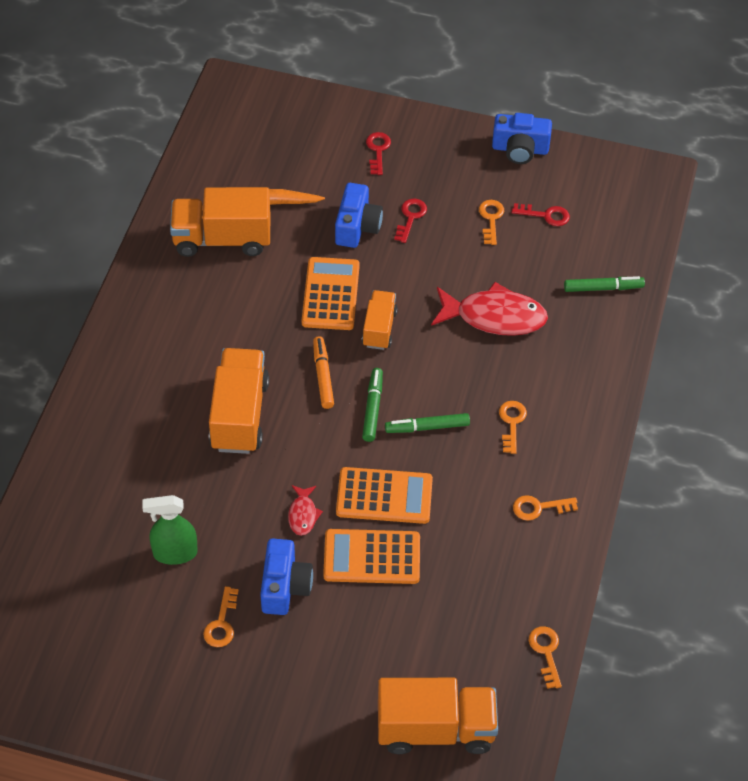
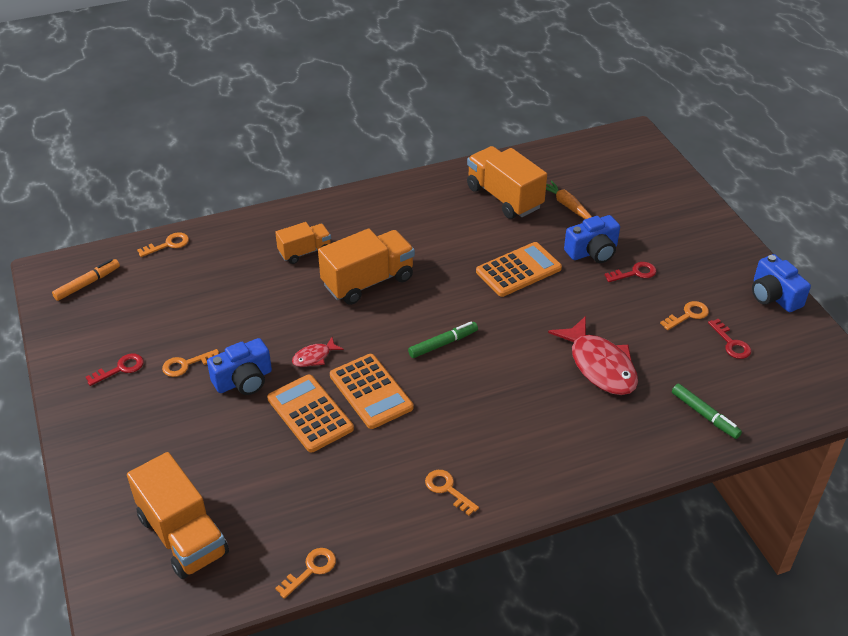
camera: 55 degrees right, 10 degrees down
(175, 553) = (225, 311): green spray bottle -> none
(323, 376) = (444, 304): orange marker -> orange marker (87, 284)
(378, 150) = (672, 226): red key -> red key (120, 369)
(379, 328) = (517, 310): orange truck -> orange truck (305, 252)
(427, 427) = (456, 382): green marker -> none
(511, 423) = (511, 429): orange key -> orange key (168, 244)

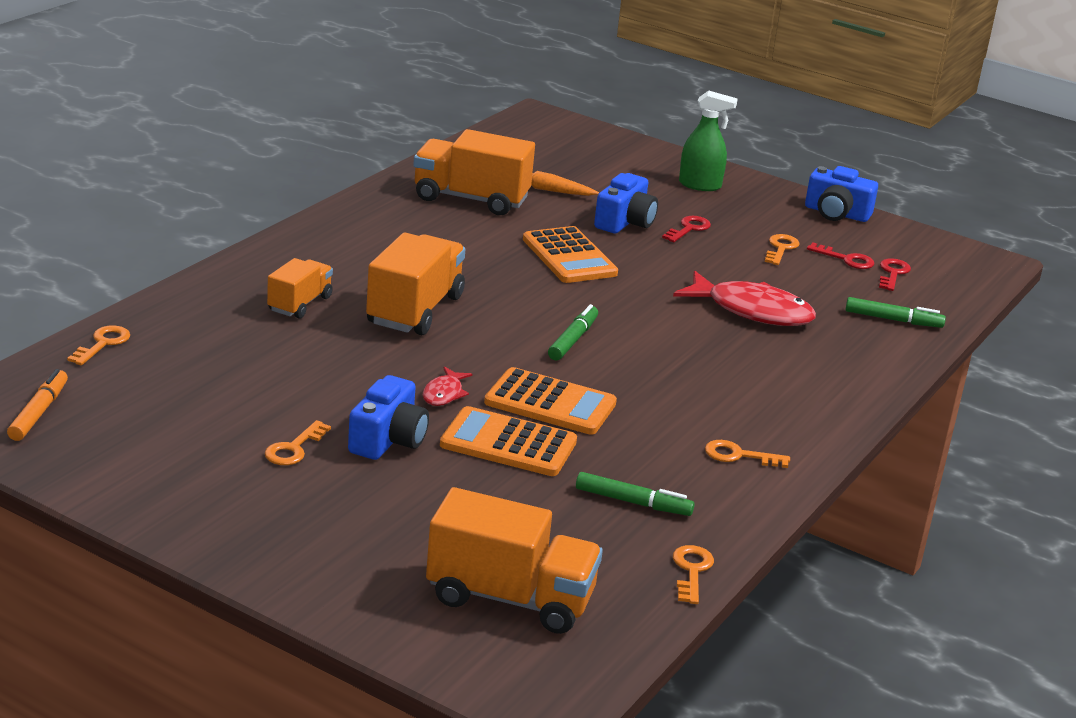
camera: 40 degrees left, 15 degrees down
(120, 369) = (210, 479): red key -> red key (892, 273)
(335, 496) = (633, 502): none -> green marker
(518, 270) = (569, 256): orange calculator -> orange calculator turned 135 degrees clockwise
(689, 235) = (700, 185): none -> green spray bottle

